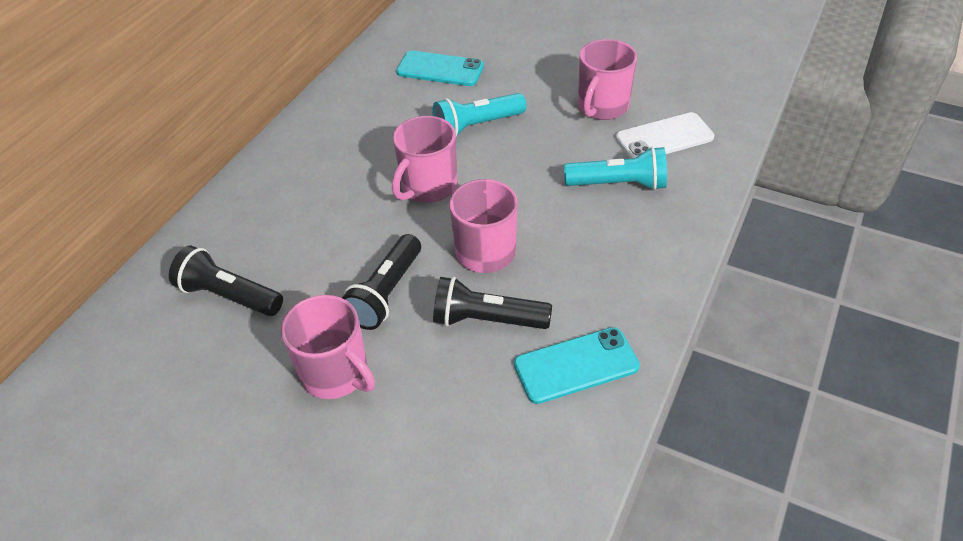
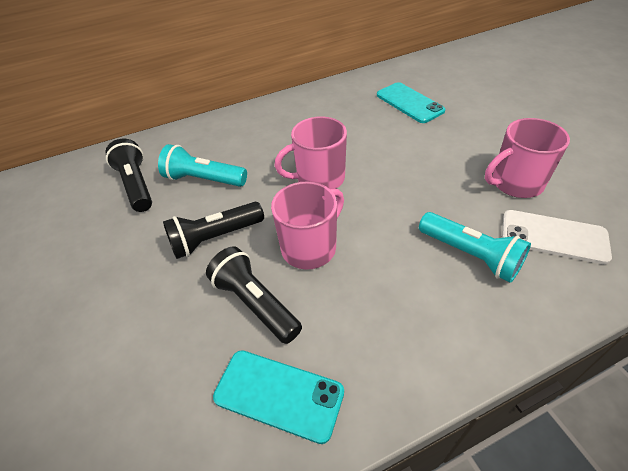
camera: 40 degrees right, 0 degrees up
(336, 373) = (128, 275): pink mug -> none
(476, 126) = (396, 152): turquoise flashlight -> turquoise flashlight (204, 179)

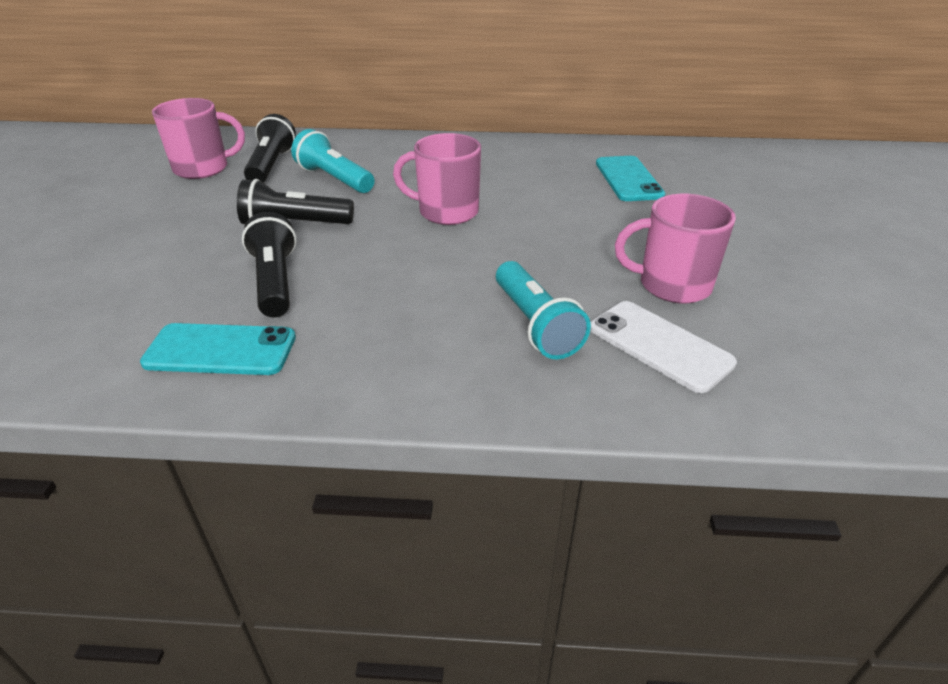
camera: 25 degrees right, 10 degrees down
(279, 394) = (220, 350): turquoise phone -> turquoise phone turned 45 degrees counterclockwise
(310, 247) = (373, 260): pink mug -> pink mug (203, 168)

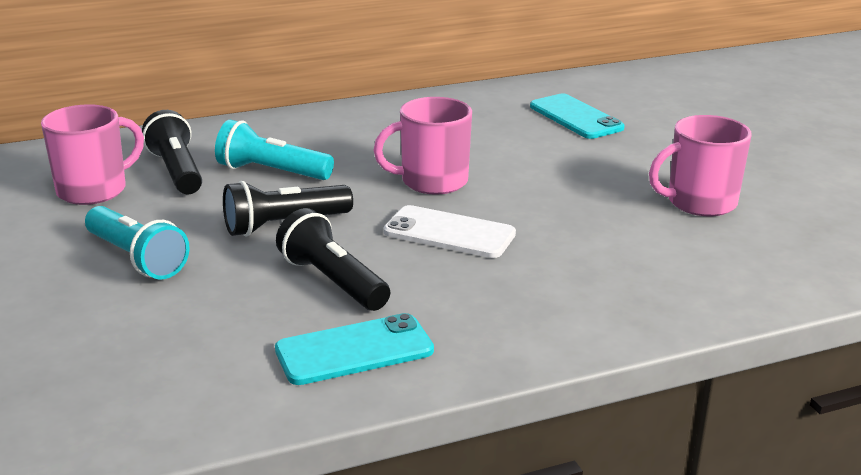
camera: 25 degrees left, 10 degrees down
(535, 325) = (619, 260): turquoise flashlight -> turquoise flashlight (137, 259)
(659, 345) = (732, 251): white phone -> white phone (449, 233)

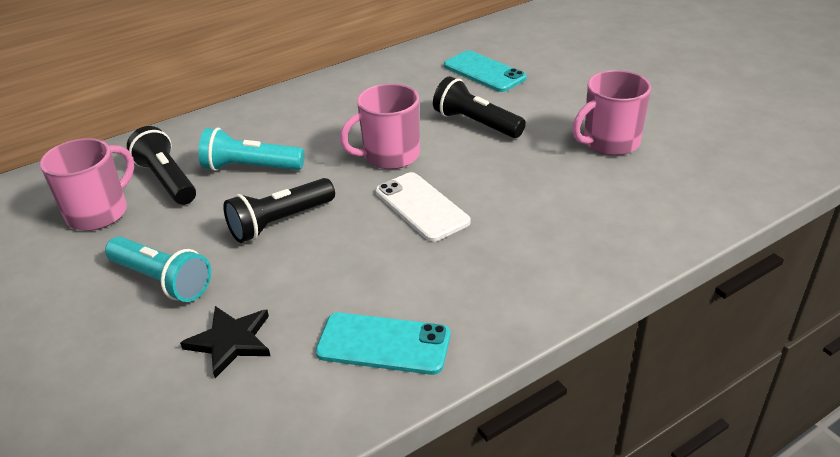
camera: 10 degrees left, 10 degrees up
(188, 322) = (230, 341): none -> black star
(332, 281) = (341, 274): black flashlight -> black flashlight (476, 123)
(354, 350) = (383, 344): turquoise phone -> turquoise phone turned 45 degrees clockwise
(449, 233) = (421, 207): white phone -> white phone turned 45 degrees clockwise

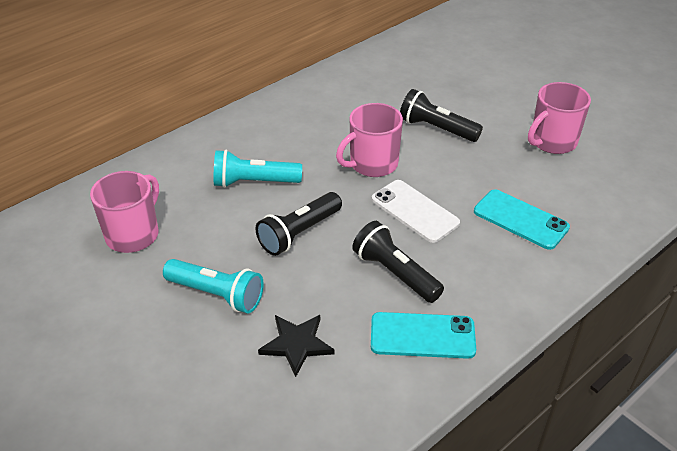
camera: 10 degrees left, 5 degrees up
(167, 180) = (183, 199): black flashlight -> black flashlight (395, 273)
(484, 72) = (428, 77): turquoise phone -> turquoise phone (520, 219)

